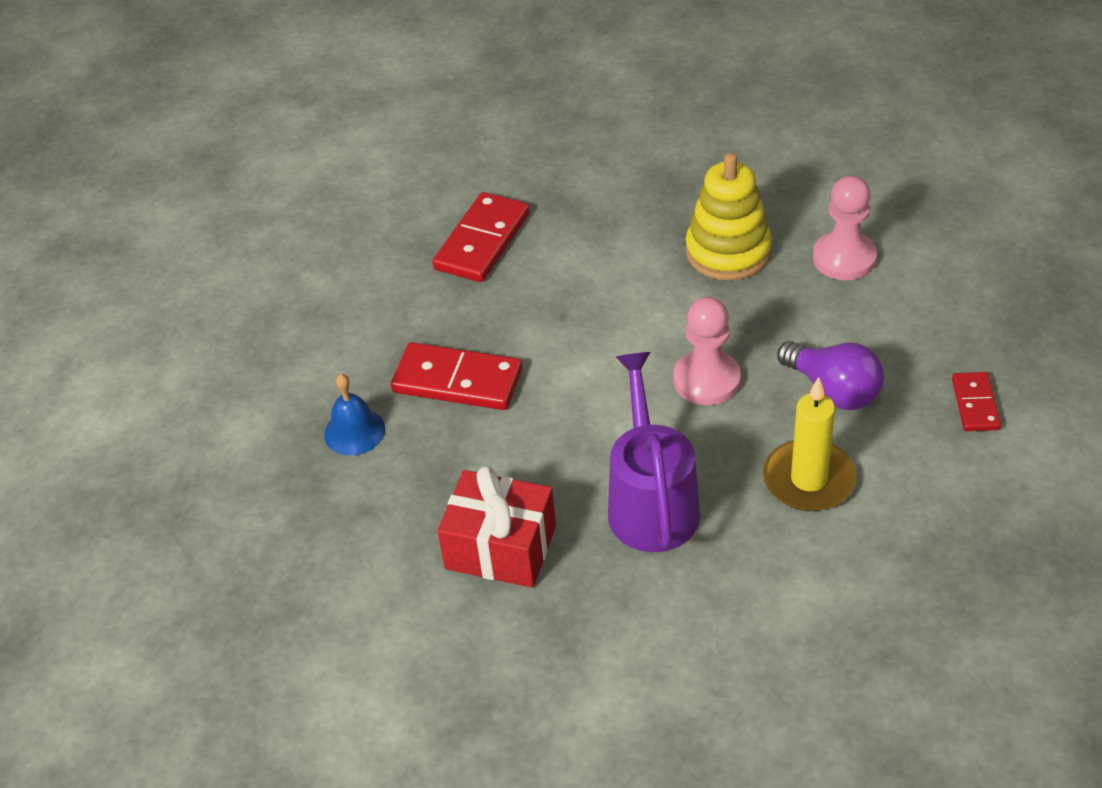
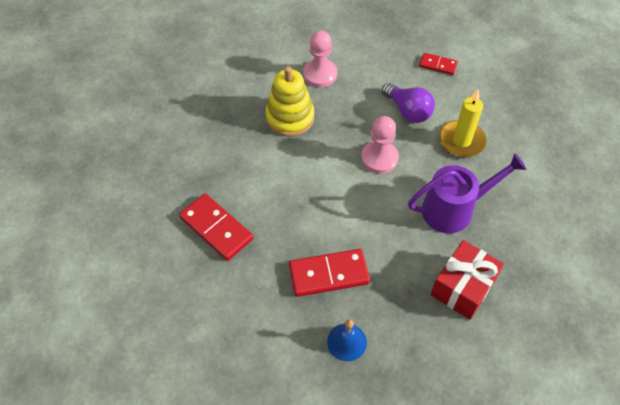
camera: 75 degrees left, 10 degrees up
(457, 380) = (328, 274): red domino -> red domino turned 45 degrees clockwise
(651, 502) = (454, 209): purple watering can -> purple watering can turned 150 degrees clockwise
(833, 390) = (408, 111): purple light bulb -> purple light bulb turned 75 degrees clockwise

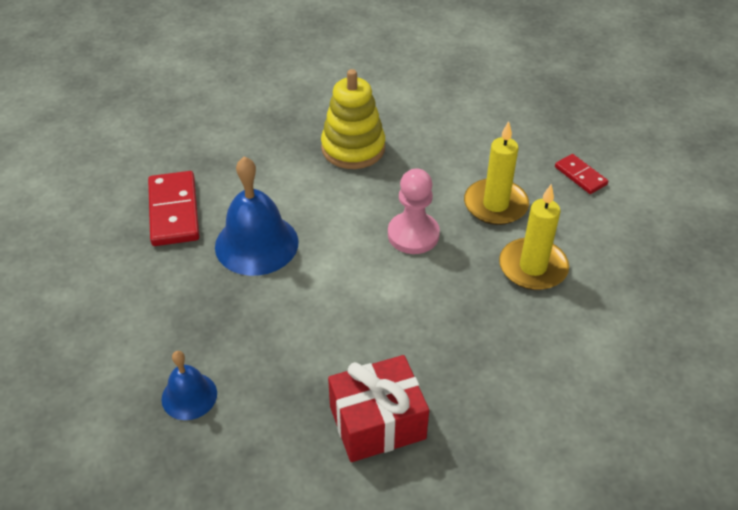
camera: 35 degrees right, 10 degrees down
(292, 219) = (256, 244): none -> blue bell
(320, 74) = (428, 123): pink pawn -> none
(328, 274) = (239, 317): red domino -> none
(408, 111) = (495, 205): purple light bulb -> yellow candle
(454, 209) = (451, 333): purple watering can -> none

